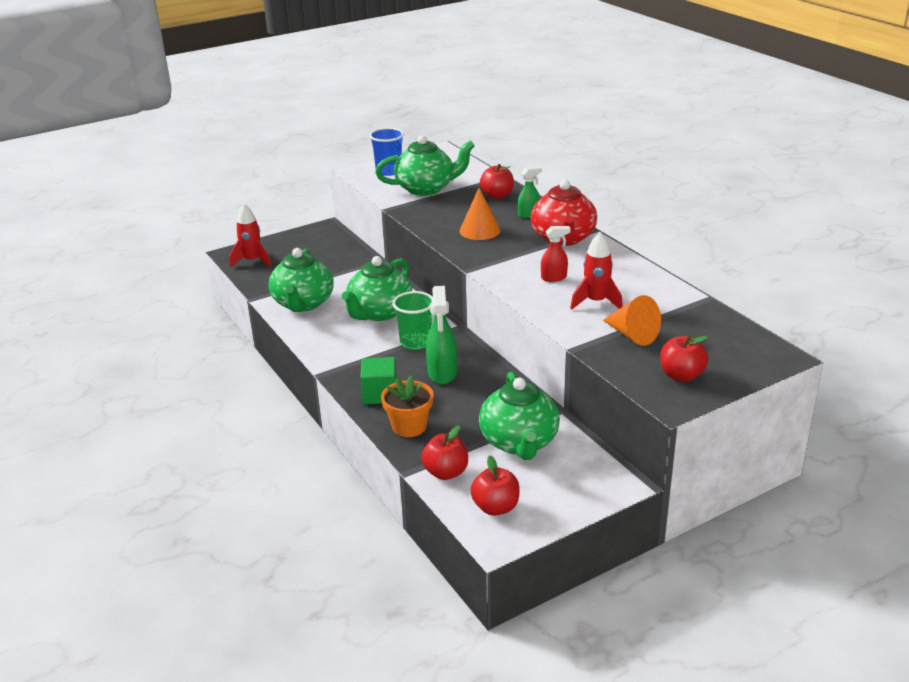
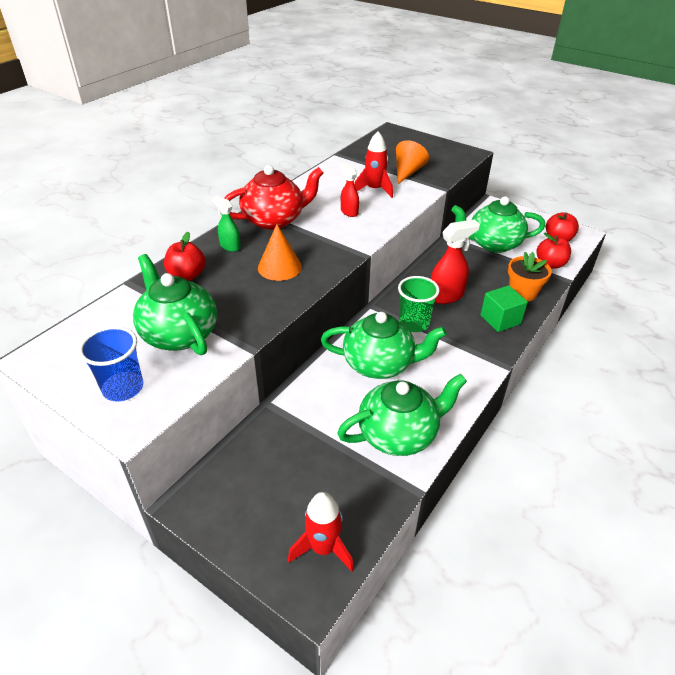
camera: 115 degrees left, 10 degrees up
(442, 373) = (446, 296): green spray bottle -> red spray bottle
(519, 442) = (493, 244): green teapot -> green teapot turned 150 degrees counterclockwise
(681, 375) = (439, 153): red apple -> none

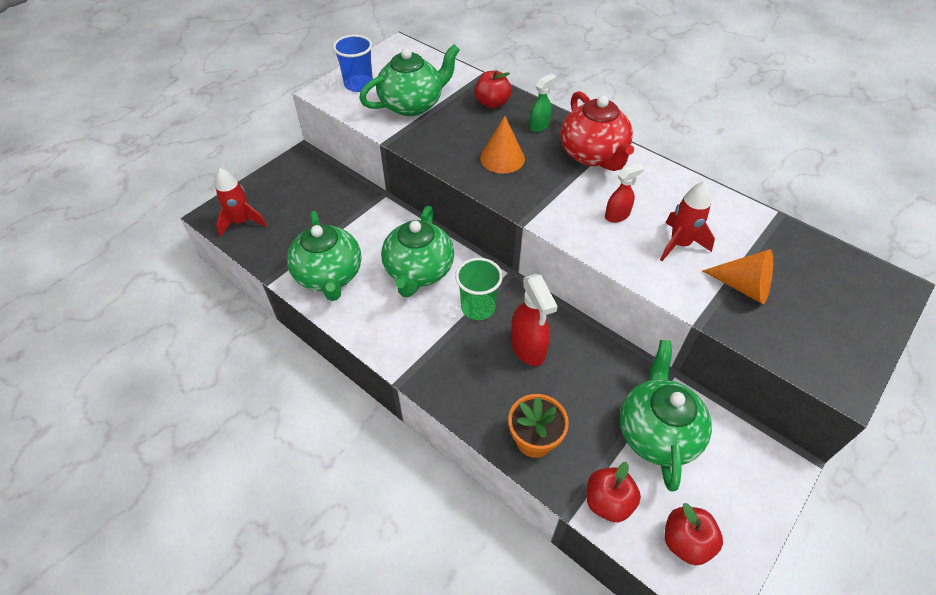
camera: 95 degrees right, 10 degrees up
(500, 319) = (479, 397): green cube -> none

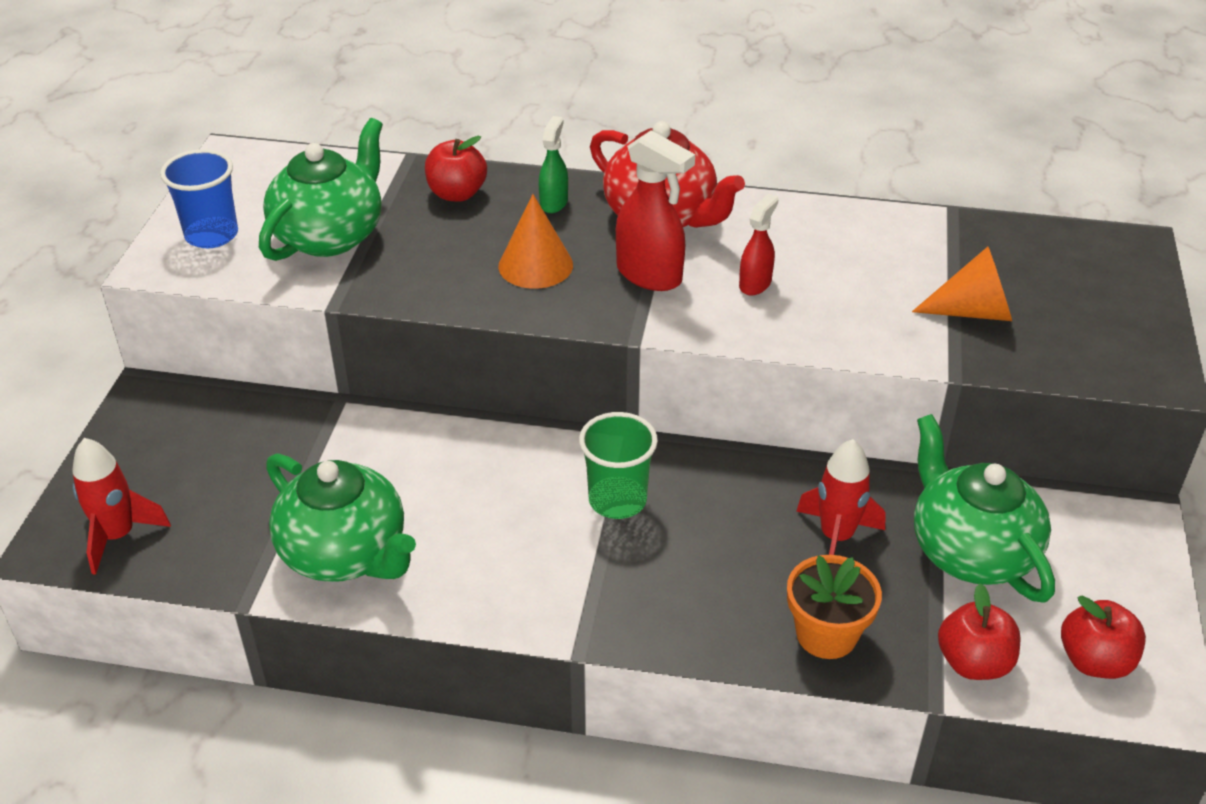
camera: 30 degrees left, 10 degrees down
(418, 271) = (487, 488): green teapot -> none
(528, 348) = (729, 523): red spray bottle -> red spray bottle (650, 275)
(679, 244) = (861, 290): red rocket -> red rocket (836, 537)

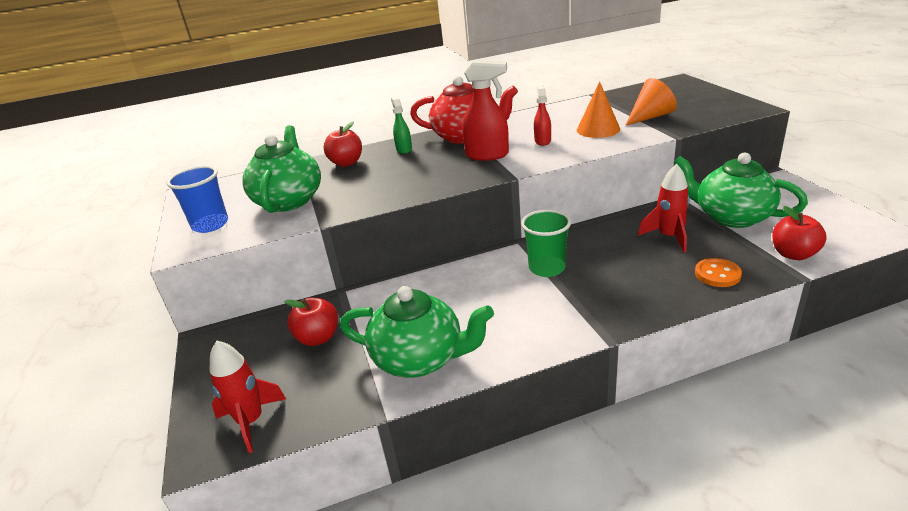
camera: 25 degrees left, 10 degrees down
(535, 265) = (423, 171): orange cone -> orange cone (598, 129)
(826, 634) = (717, 274): orange flower pot -> orange button
(1094, 661) = (837, 231): red apple -> red apple (318, 338)

